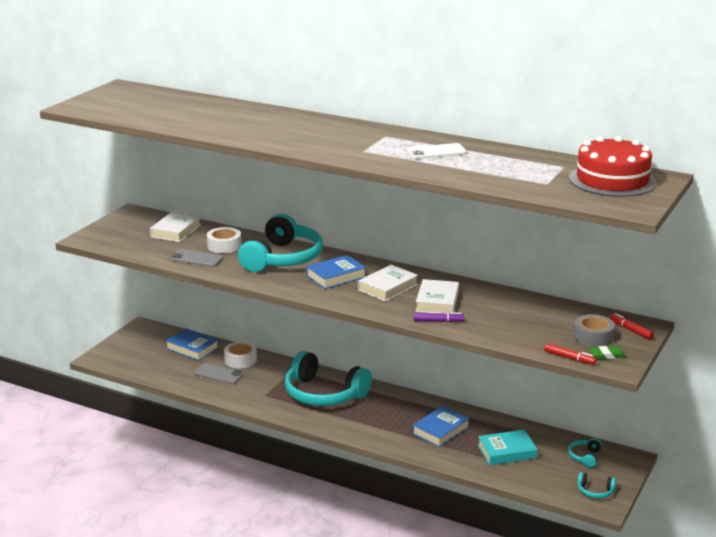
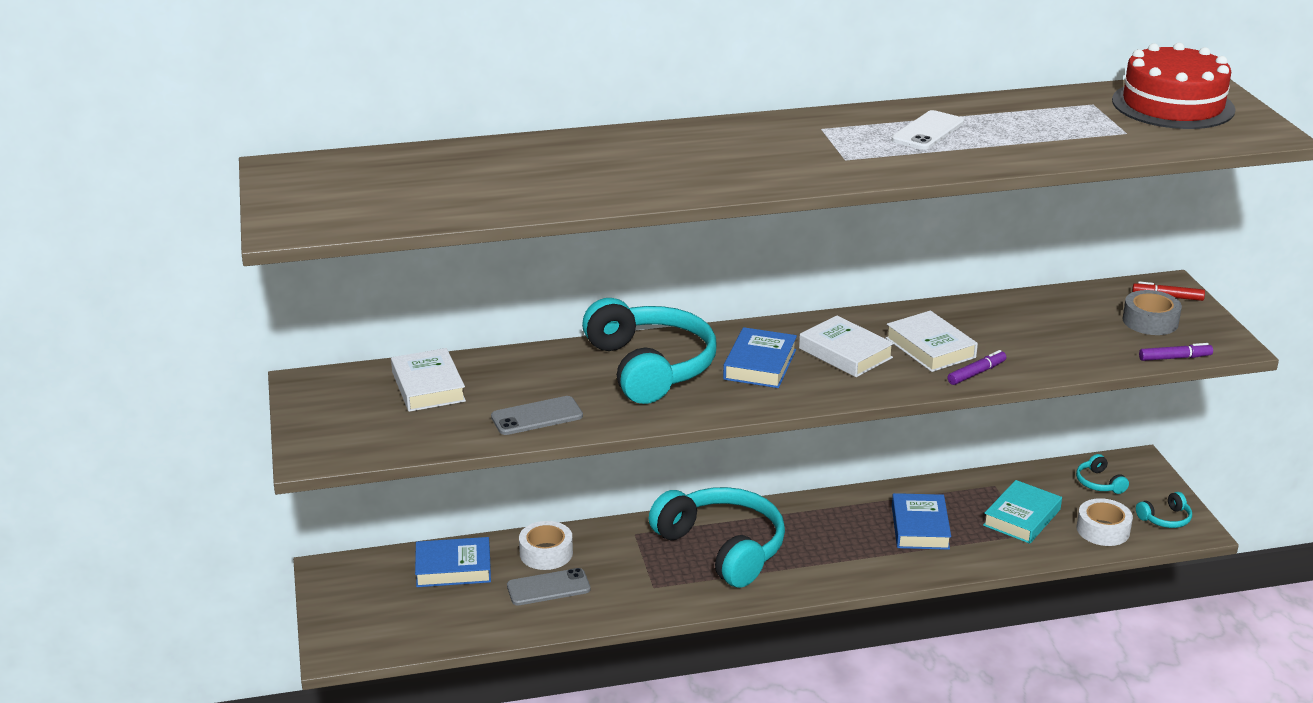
camera: 40 degrees left, 5 degrees up
(224, 246) = (539, 381): white tape -> white tape (1103, 530)
(323, 394) = (722, 548): turquoise headphones -> turquoise headphones turned 120 degrees counterclockwise
(388, 287) = (845, 353): white book -> white book turned 45 degrees counterclockwise
(569, 358) = (1174, 358): red marker -> purple marker
(606, 355) = (1198, 338): green eraser -> none

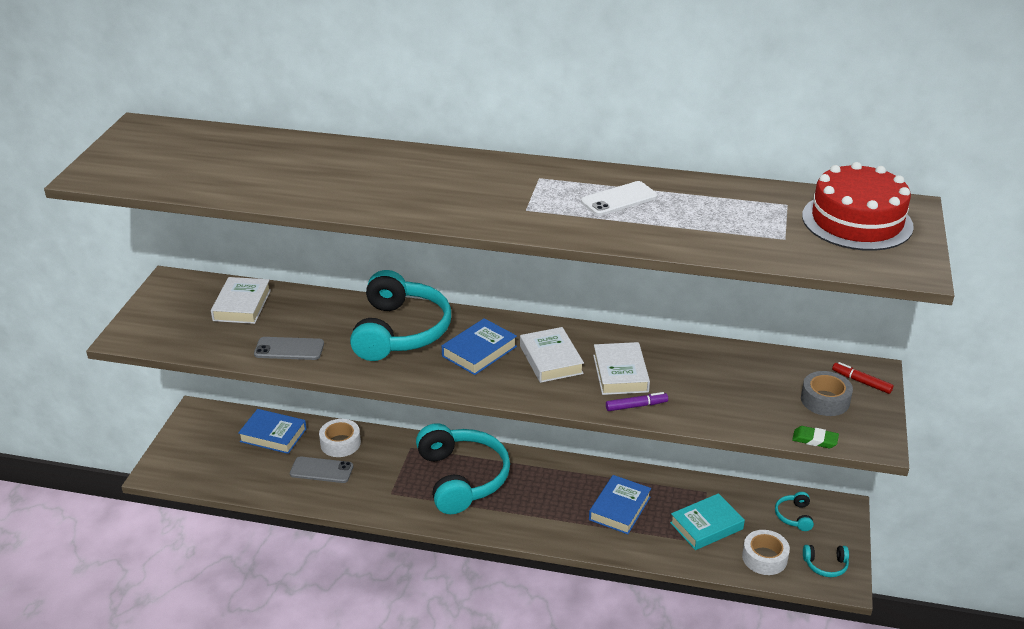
camera: 25 degrees right, 5 degrees up
(1174, 358) = (814, 440): purple marker -> green eraser

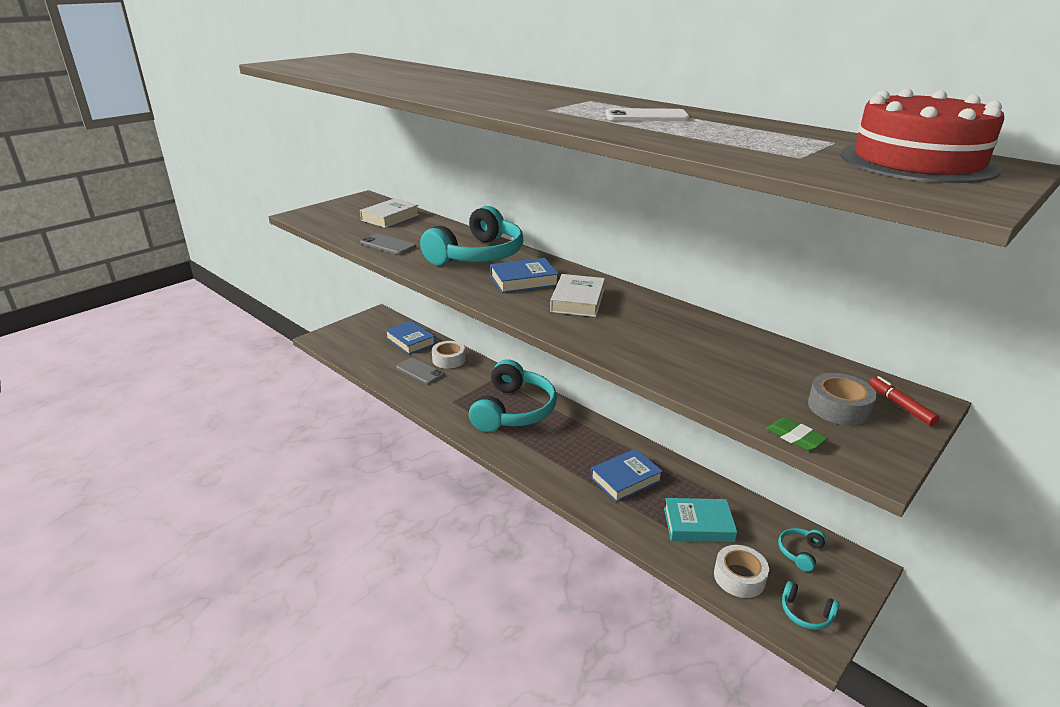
camera: 30 degrees right, 5 degrees down
(620, 373) = (631, 326): white book -> none
(636, 406) = (620, 352): purple marker -> none

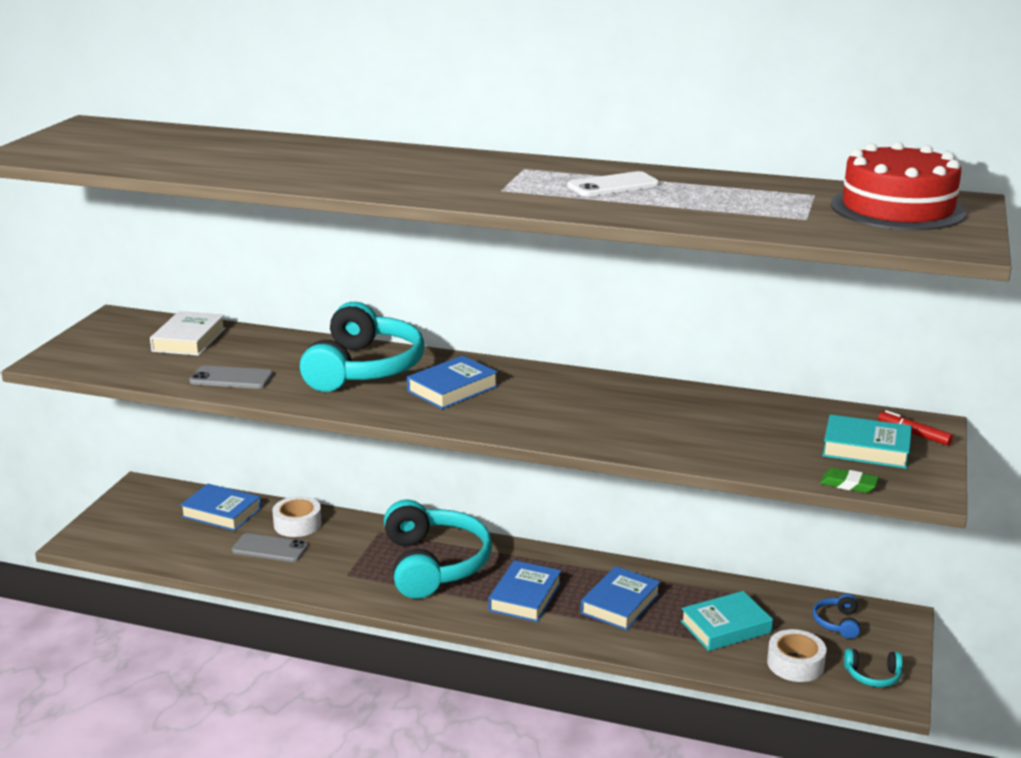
camera: 25 degrees left, 5 degrees down
(559, 452) = (525, 597): none -> blue book
(578, 301) = (536, 399): white book -> none
(800, 552) = (837, 623): turquoise headphones -> blue headphones
(838, 407) = (866, 448): grey tape -> turquoise book

